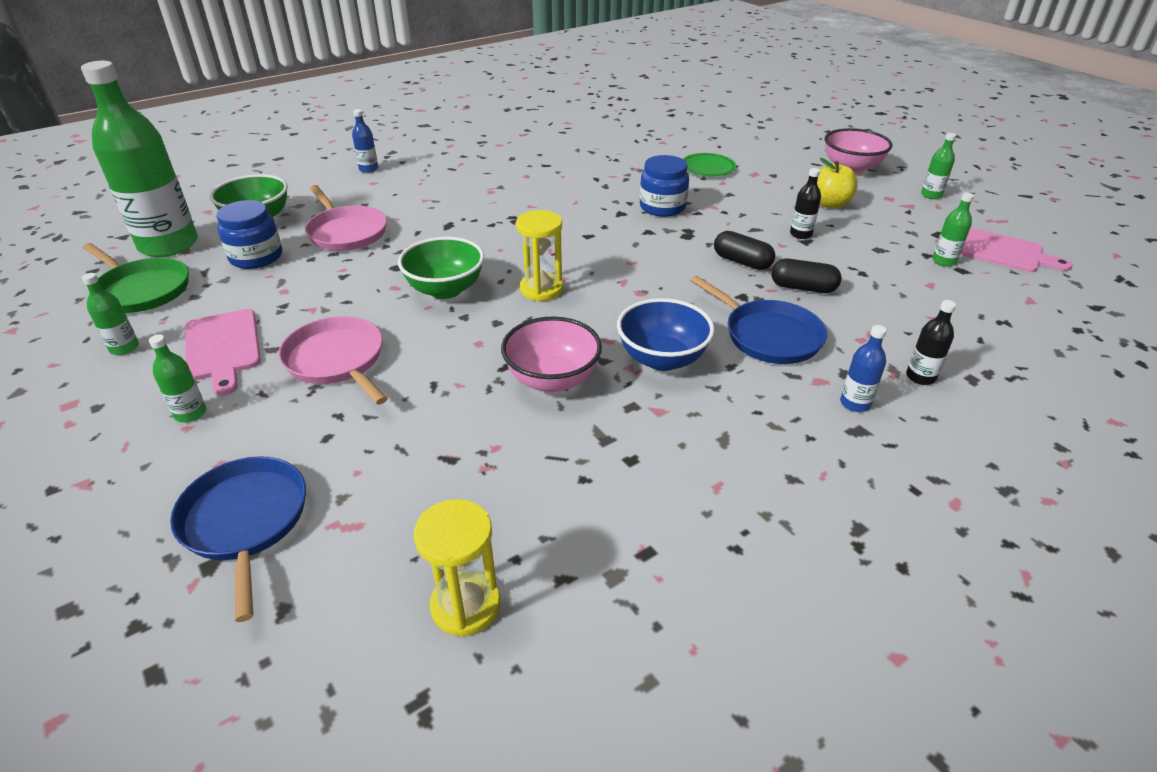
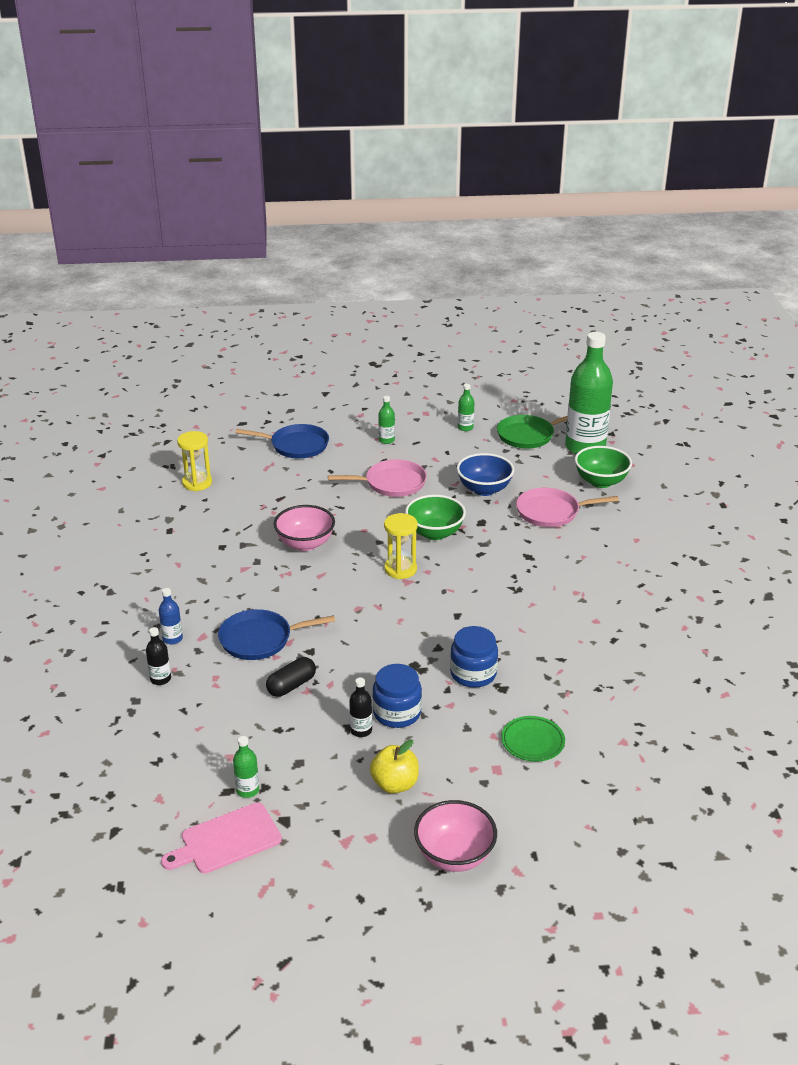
camera: 120 degrees right, 5 degrees down
(223, 348) = (438, 453): pink cutting board -> none
(256, 257) = (540, 474): blue jar -> blue jar (397, 713)
(368, 169) = (668, 543): blue bottle -> none
(662, 359) = (283, 587): blue bowl -> blue bowl (484, 489)
(742, 262) = (351, 674): black capsule -> none
(931, 195) = (350, 876): green bottle -> none

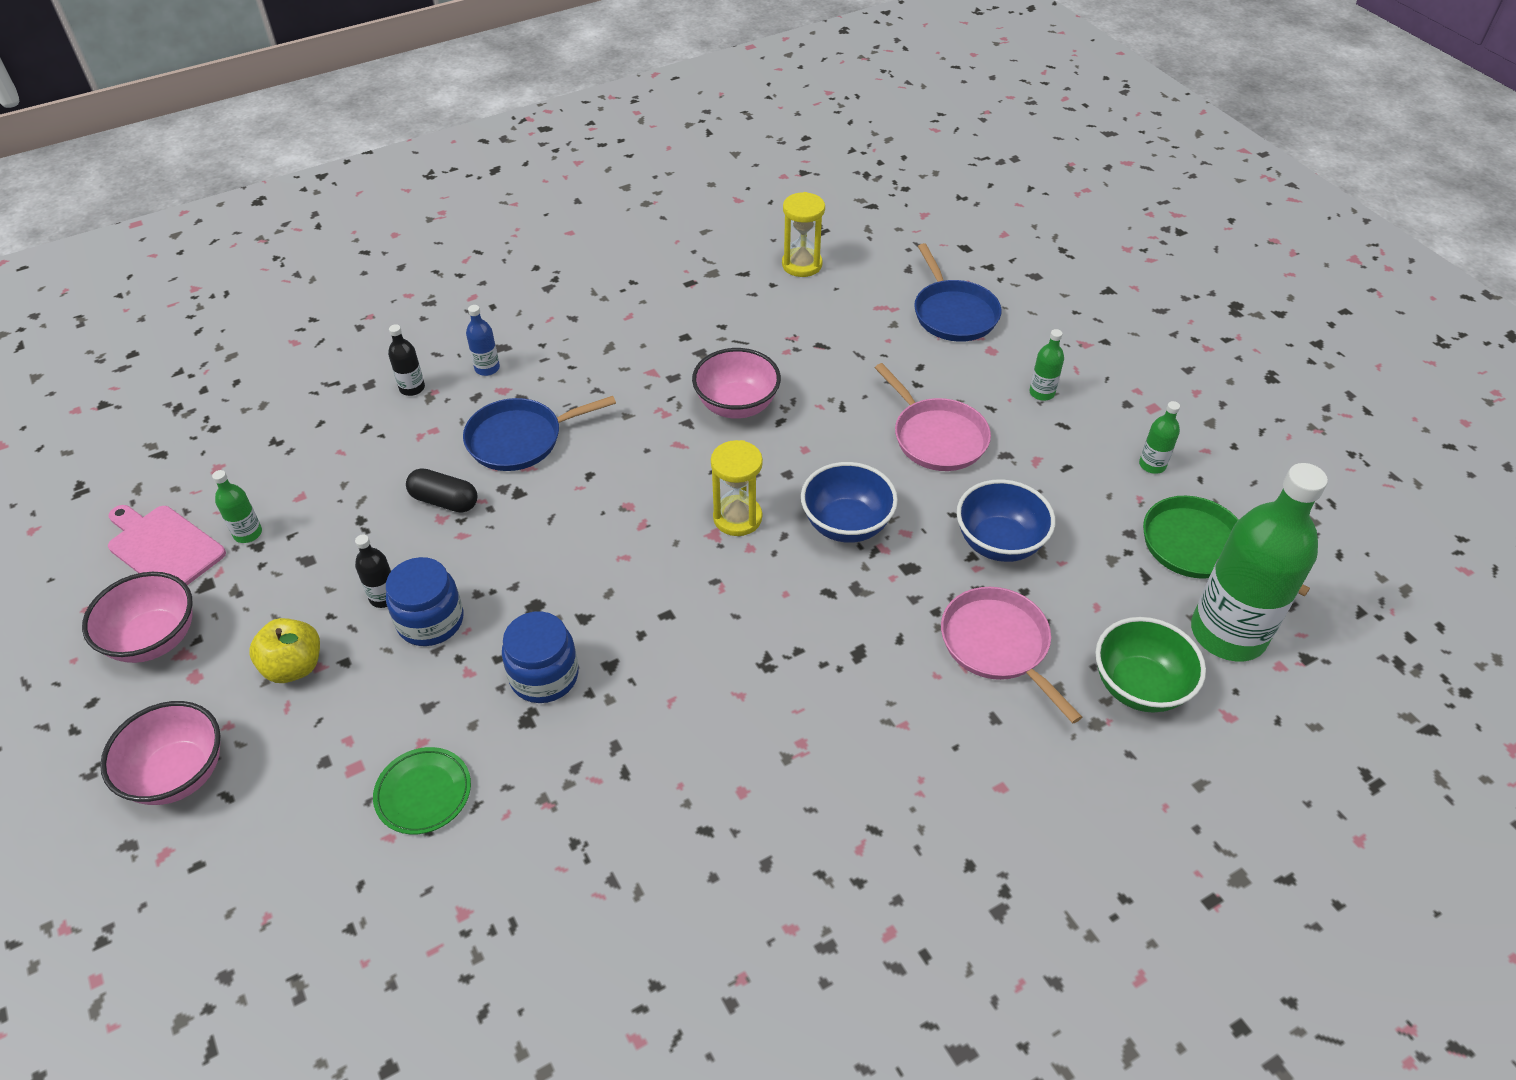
camera: 65 degrees right, 15 degrees up
(259, 639) = (519, 439): blue pan -> blue pan turned 75 degrees counterclockwise
(320, 855) = (155, 639): none -> pink bowl
(435, 533) = (846, 524): green bowl -> blue bowl

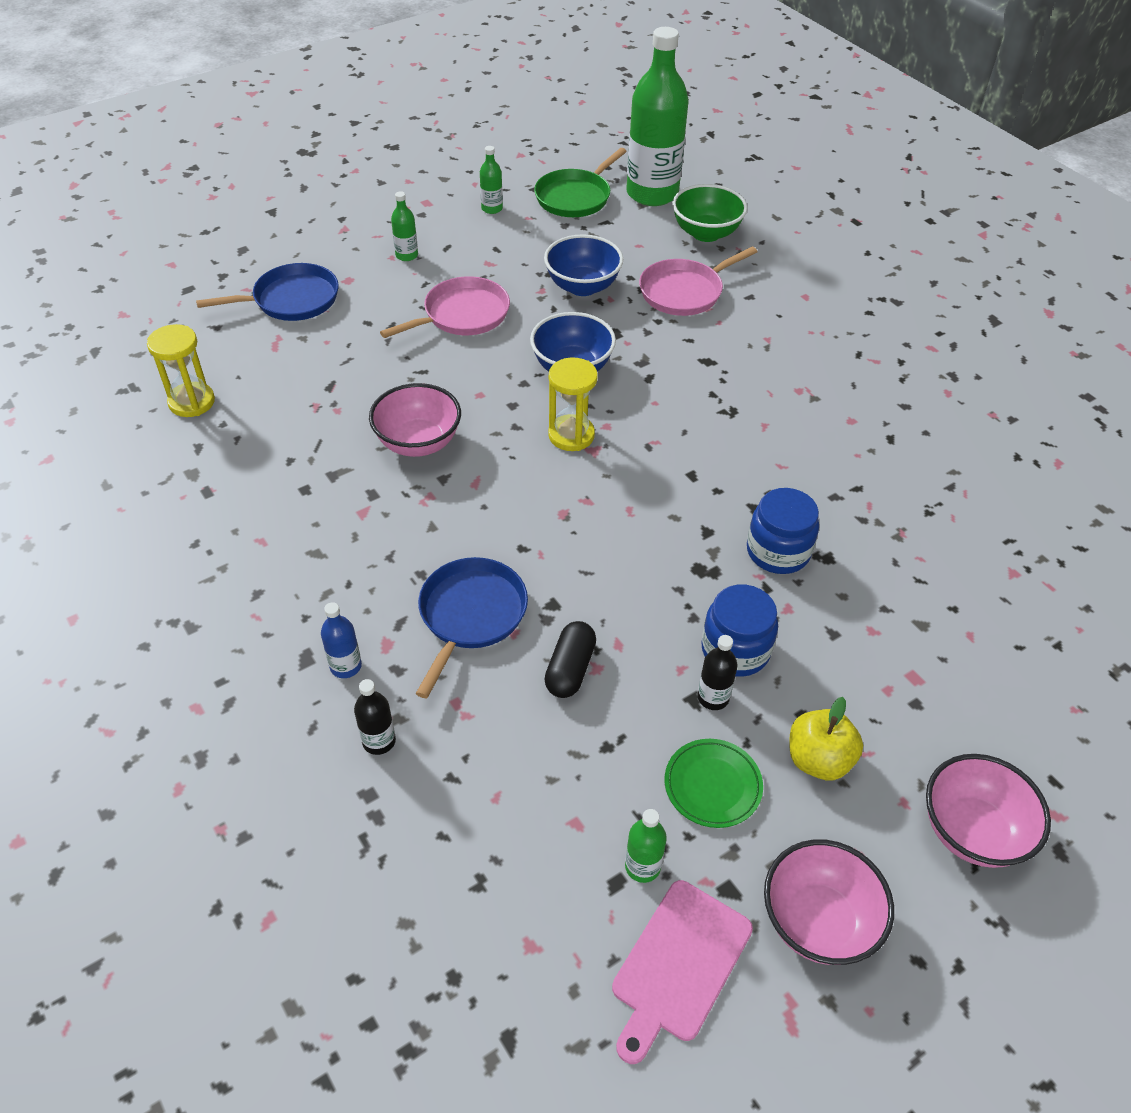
camera: 95 degrees left, 0 degrees up
(423, 793) = (921, 618): green plate -> green plate (712, 786)
(519, 439) = (471, 615): blue pan -> blue pan turned 135 degrees counterclockwise

